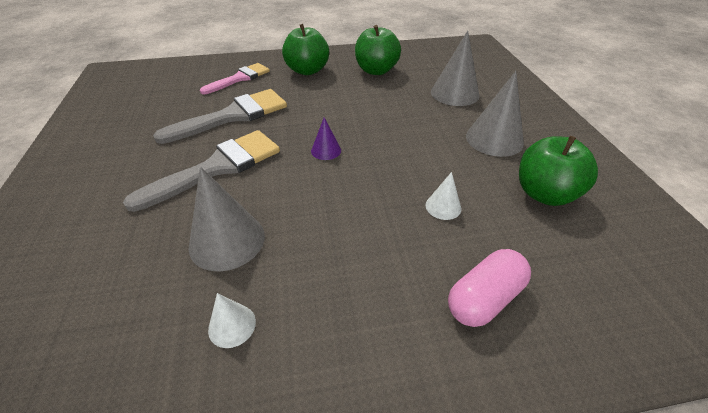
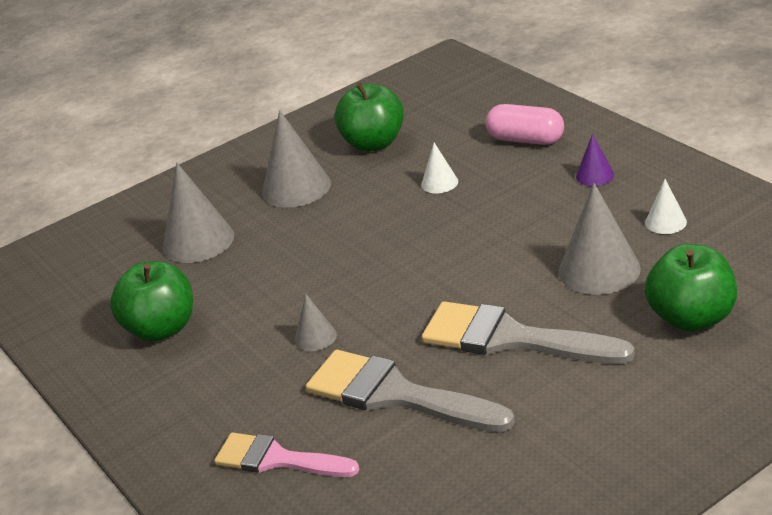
camera: 110 degrees left, 10 degrees down
(307, 70) = (202, 398): green apple -> green apple (691, 318)
(313, 106) = (315, 337): none -> grey cone
(326, 150) = (409, 280): purple cone -> purple cone (595, 175)

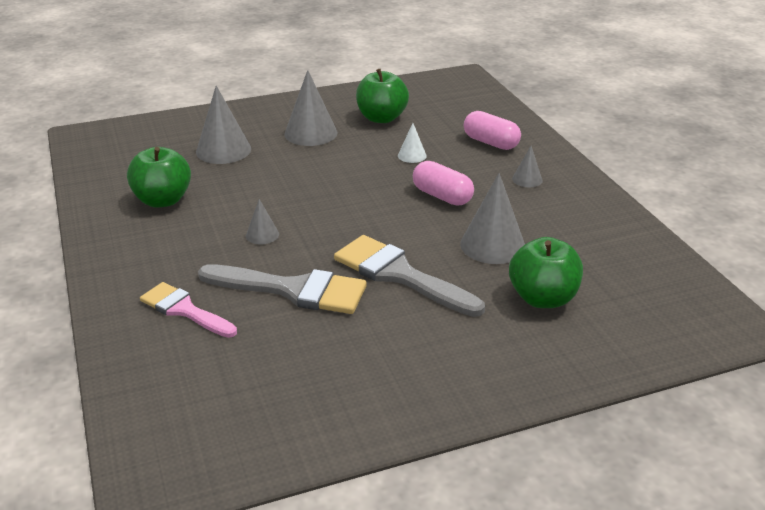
camera: 10 degrees right, 0 degrees up
(395, 395) = (293, 290): grey brush -> grey brush turned 150 degrees clockwise
(506, 225) = (442, 196): none -> pink capsule
(595, 175) = (527, 179): purple cone -> grey cone
(666, 222) = (561, 225): white cone -> none

